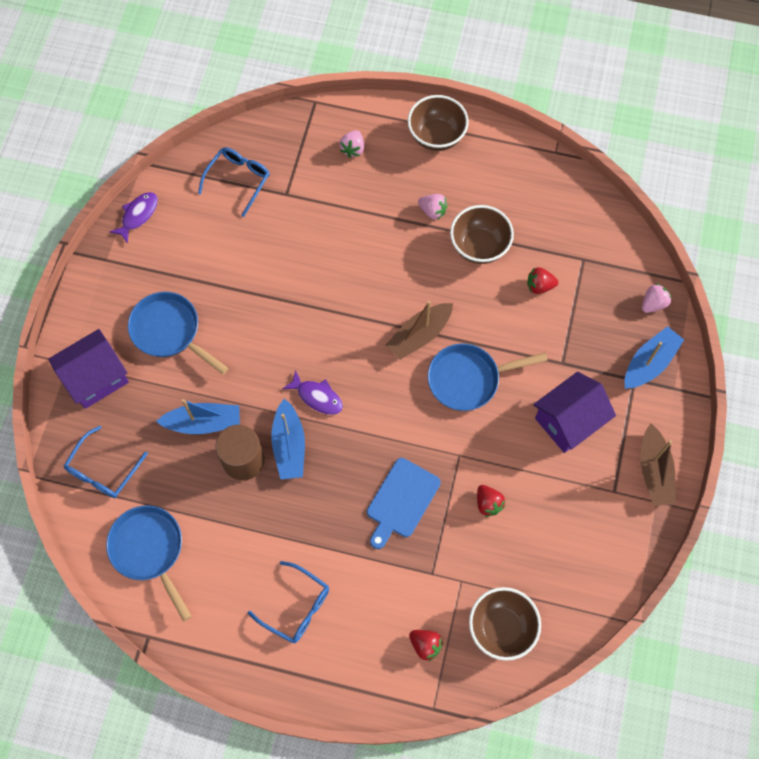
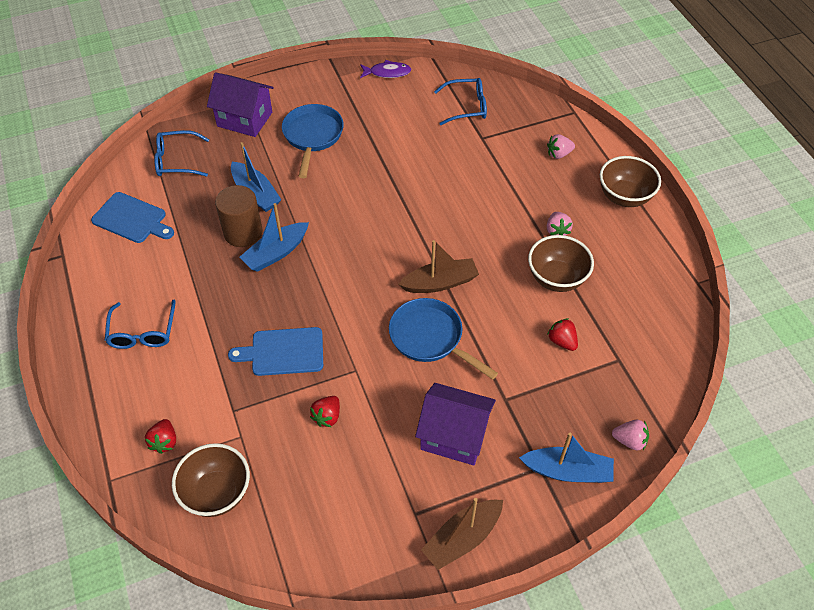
camera: 55 degrees right, 15 degrees down
(149, 550) = (131, 219): blue pan -> blue cutting board
(317, 397) = (331, 247): purple fish -> none
(419, 335) = (440, 283): brown boat -> brown boat turned 150 degrees clockwise

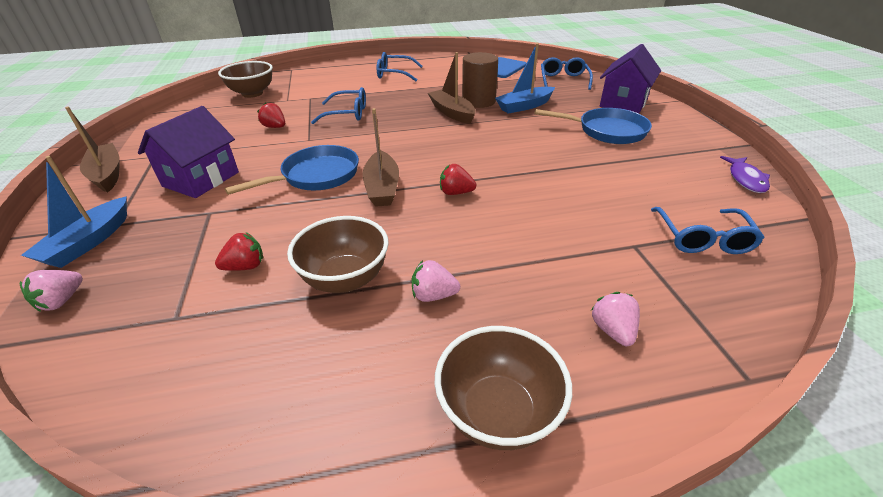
camera: 100 degrees right, 15 degrees down
(164, 442) = (304, 80): red strawberry -> red strawberry (456, 192)
(276, 253) = (452, 113): blue boat -> brown boat
(283, 352) = (347, 114): blue cutting board -> blue glasses

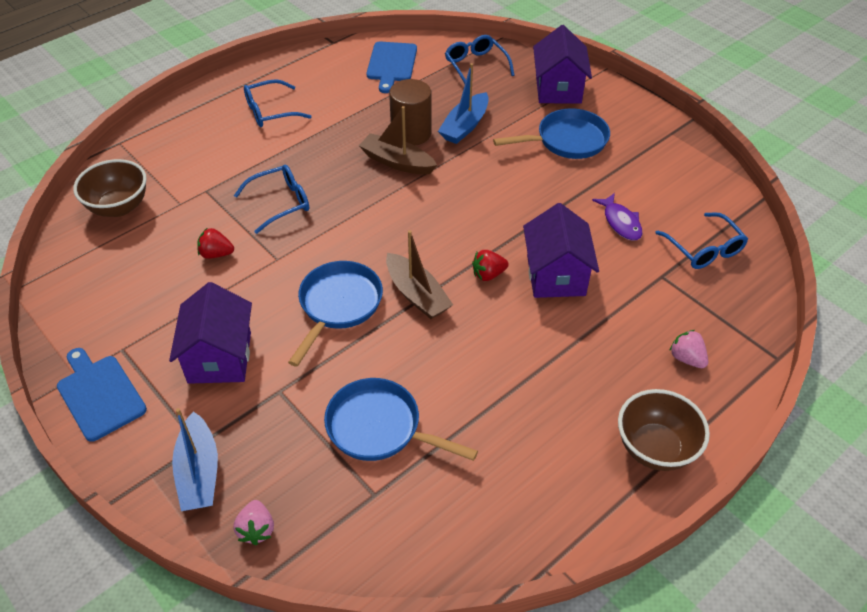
camera: 30 degrees left, 10 degrees up
(107, 174) = (100, 395): brown boat -> blue cutting board
(245, 266) = (380, 428): red strawberry -> blue pan
(345, 279) = (474, 401): brown bowl -> none
(433, 295) = (552, 385): pink strawberry -> none
(518, 211) = (556, 275): none -> purple house
(745, 179) = (707, 168): purple fish -> purple fish (620, 222)

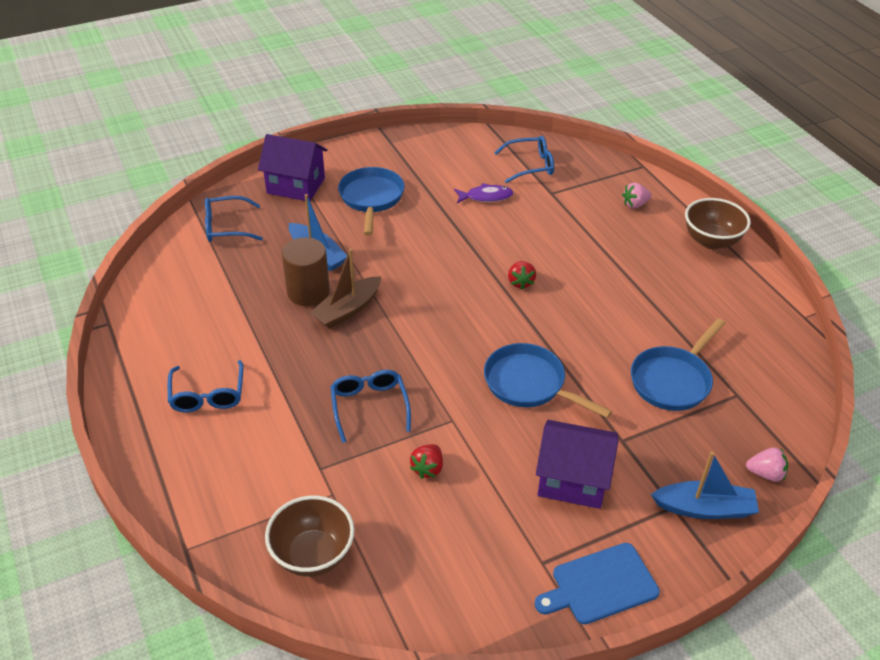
camera: 75 degrees left, 5 degrees down
(391, 64) = (183, 284): blue cutting board -> none
(417, 294) = (531, 330): brown boat -> none
(556, 275) = (533, 245): purple house -> none

